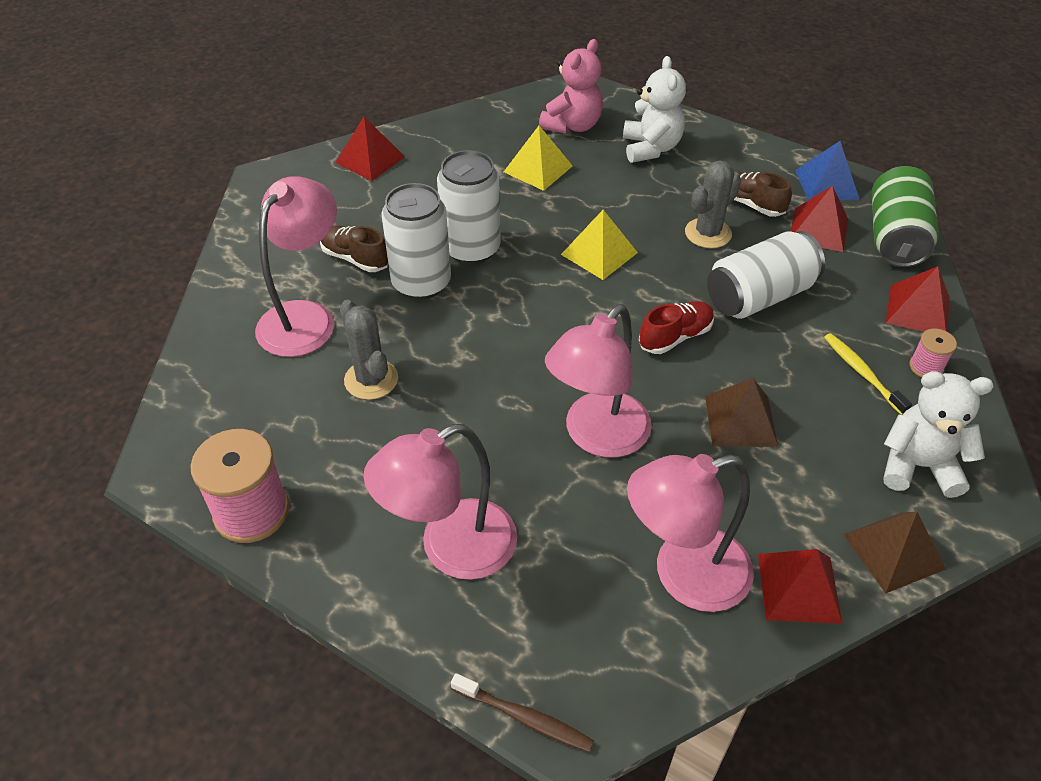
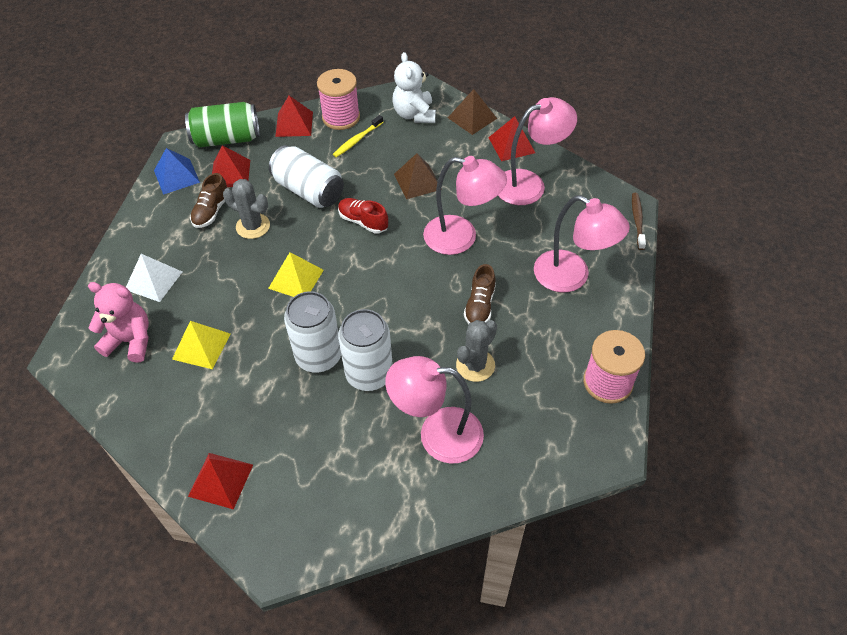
camera: 110 degrees left, 5 degrees up
(355, 258) = (359, 430): brown shoe -> brown shoe (480, 306)
(651, 148) = (153, 280): white teddy bear -> white pyramid
(684, 575) = (529, 184): pink lamp -> pink lamp turned 75 degrees counterclockwise
(926, 367) = (341, 117): pink spool -> pink spool, size x1.99

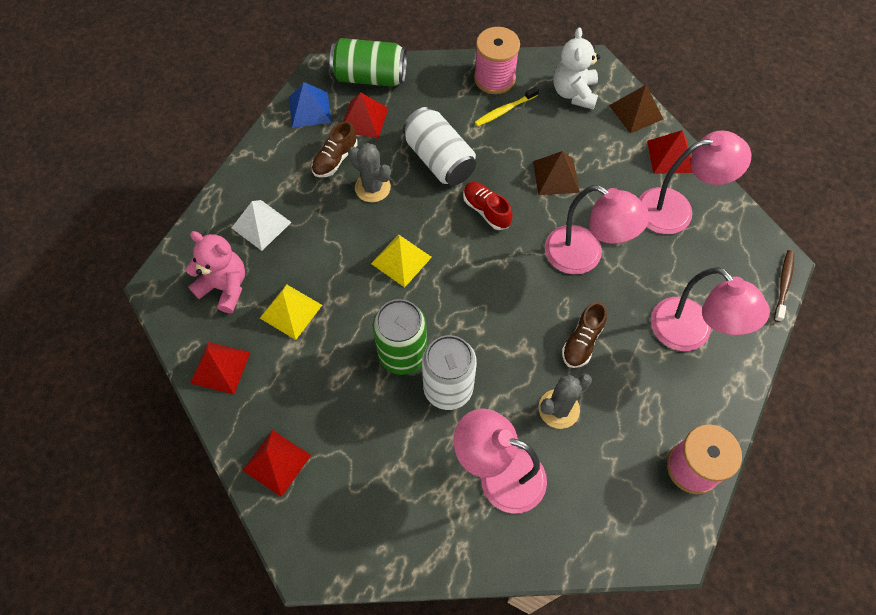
camera: 15 degrees right, 10 degrees up
(294, 124) = (443, 75): red pyramid -> red pyramid (220, 367)
(318, 356) = (402, 354): white can -> green can

